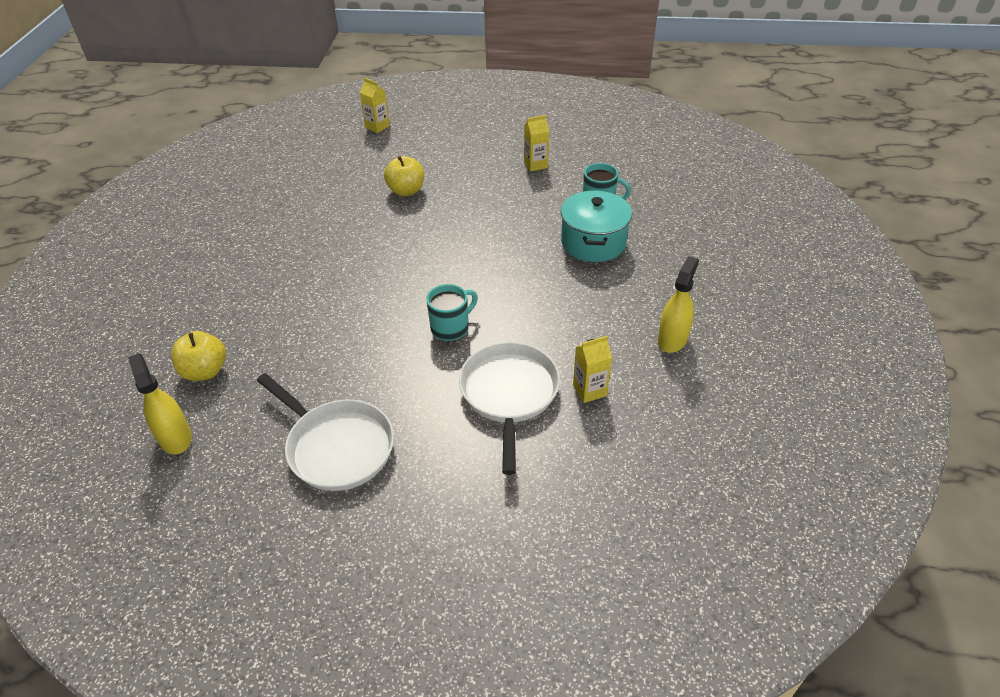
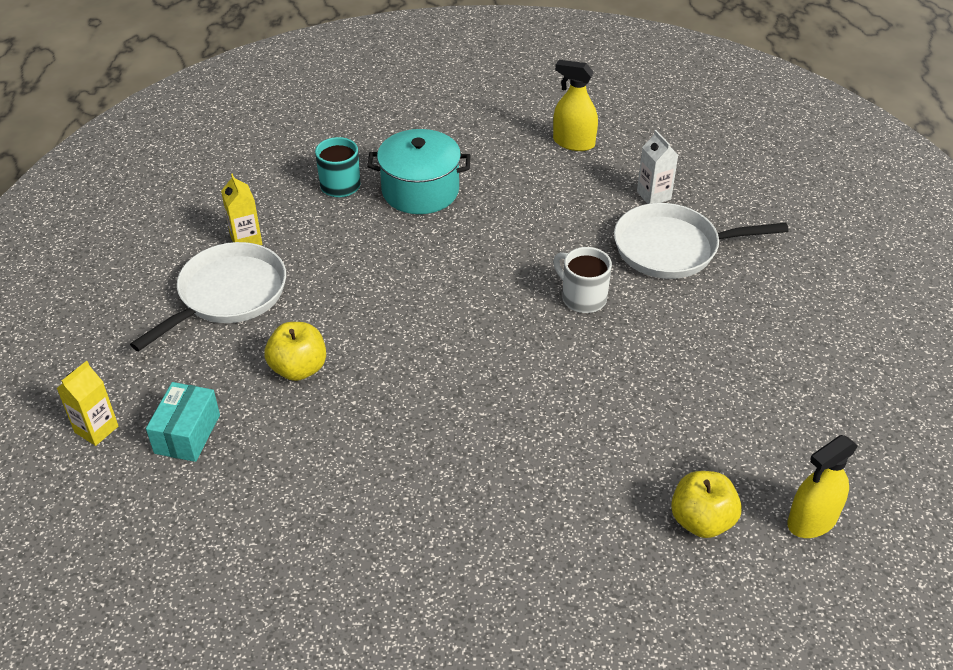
camera: 95 degrees left, 0 degrees up
(336, 446) = (777, 370): white pan -> white pan (228, 295)
(364, 155) = (187, 434): none -> turquoise box
(451, 328) = (582, 298): turquoise mug -> white mug
(589, 390) = (653, 195): yellow carton -> white carton

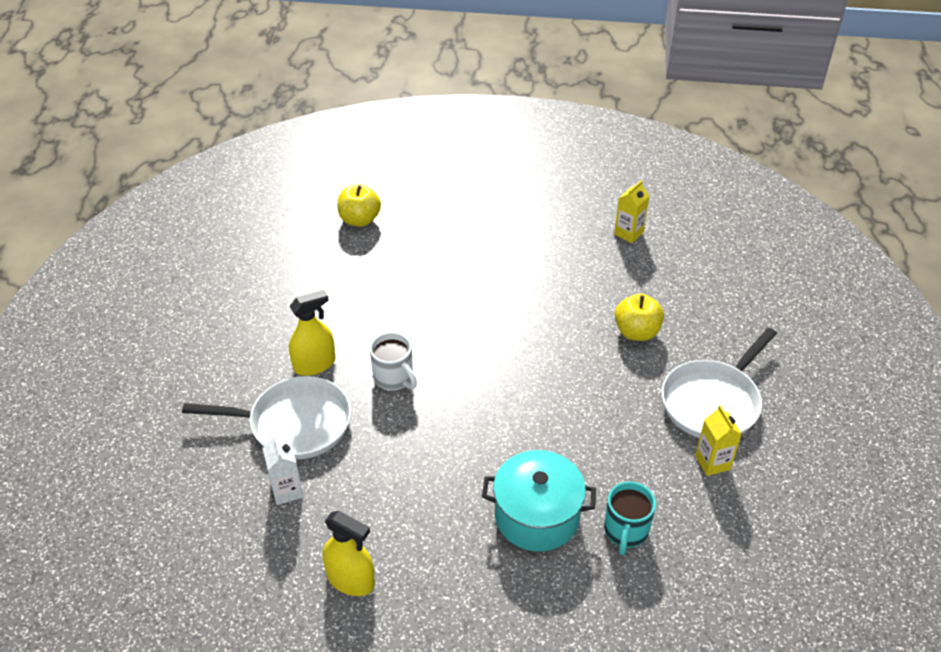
camera: 175 degrees left, 0 degrees up
(96, 429) = (779, 297): yellow carton -> yellow carton (628, 233)
(187, 434) = (710, 290): turquoise box -> none
(812, 520) = (290, 216): yellow spray bottle -> yellow spray bottle (314, 364)

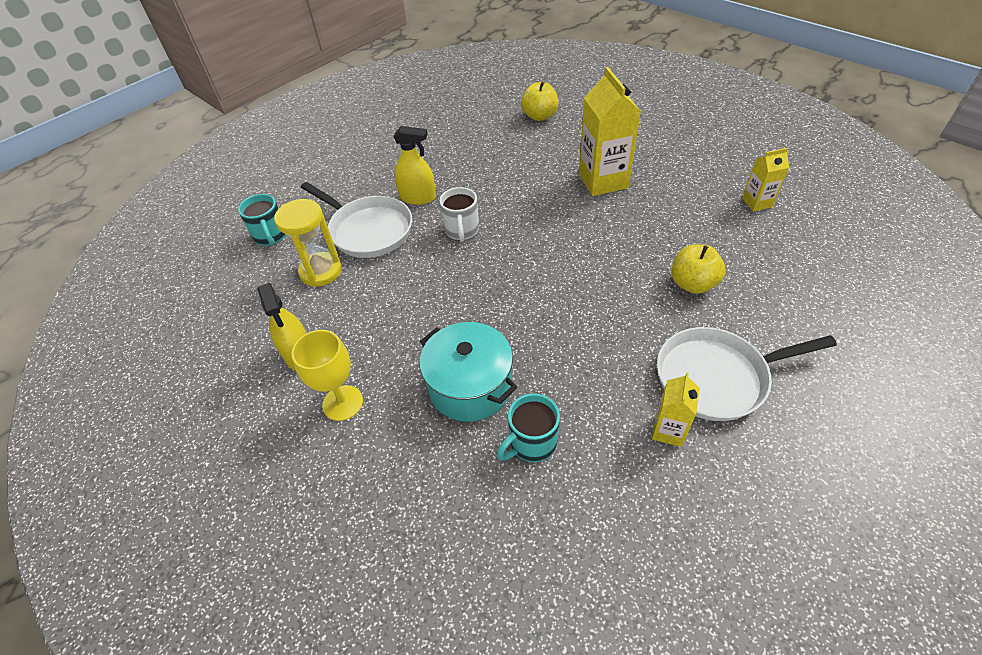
camera: 40 degrees right, 5 degrees up
(187, 483) = (271, 236): none -> turquoise mug
(287, 490) = (321, 271): white carton -> yellow hourglass
(439, 596) = (342, 403): none -> yellow goblet
(483, 267) = (603, 181): none -> yellow carton

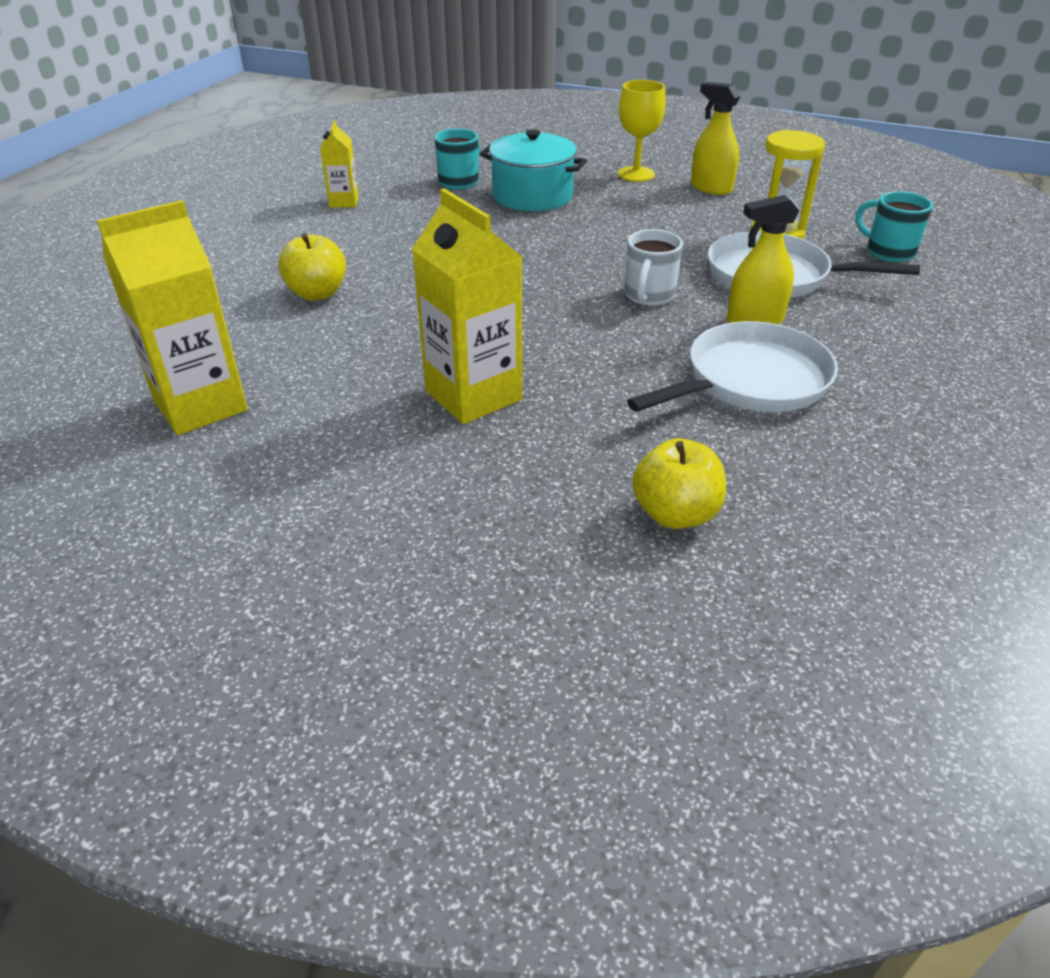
camera: 155 degrees right, 10 degrees down
(462, 230) = (648, 296): white mug -> white mug turned 135 degrees counterclockwise
(717, 377) = (296, 233): white pan -> white pan (750, 381)
(757, 202) = (200, 405): yellow carton -> yellow carton, size x1.88

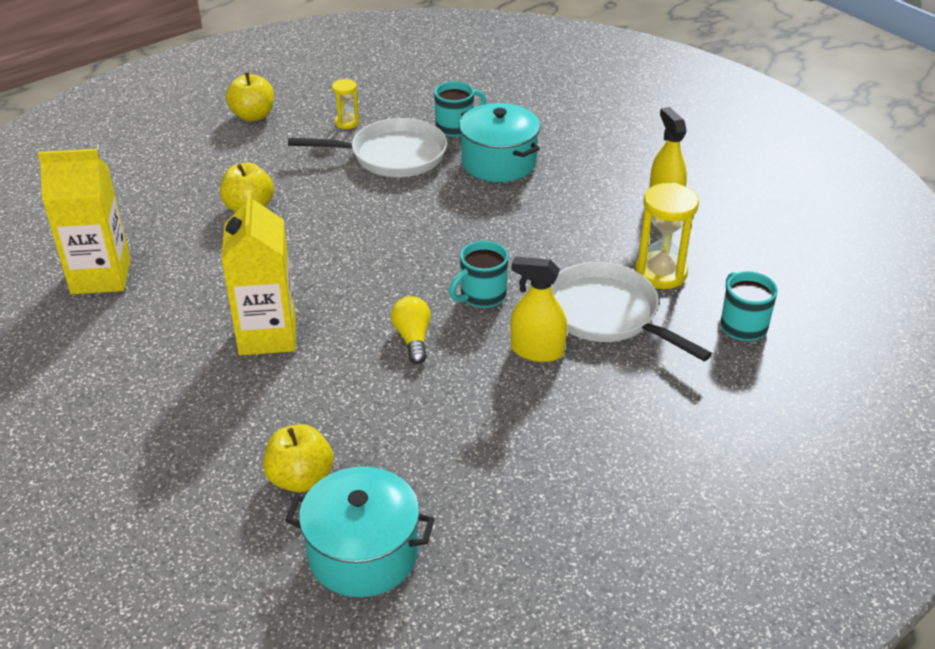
camera: 30 degrees right, 0 degrees up
(232, 219) = (253, 116): none -> yellow apple
(344, 202) = (347, 122): yellow carton -> yellow hourglass
(629, 349) = (413, 338): none -> yellow light bulb
(636, 174) = (614, 165): yellow goblet -> none
(648, 296) = (481, 296): white mug -> turquoise mug
(750, 381) = (470, 401): white pan -> white pan (392, 155)
(831, 557) = (363, 553): none -> turquoise pot

